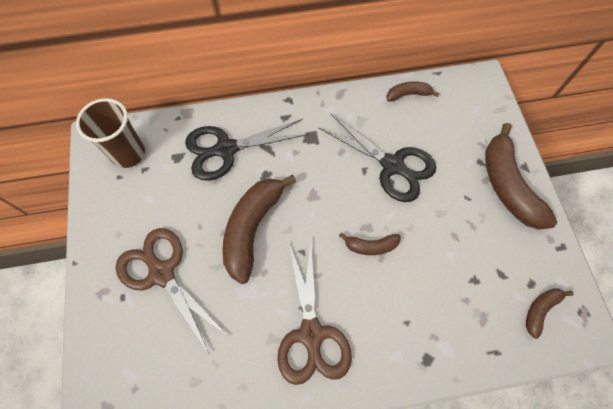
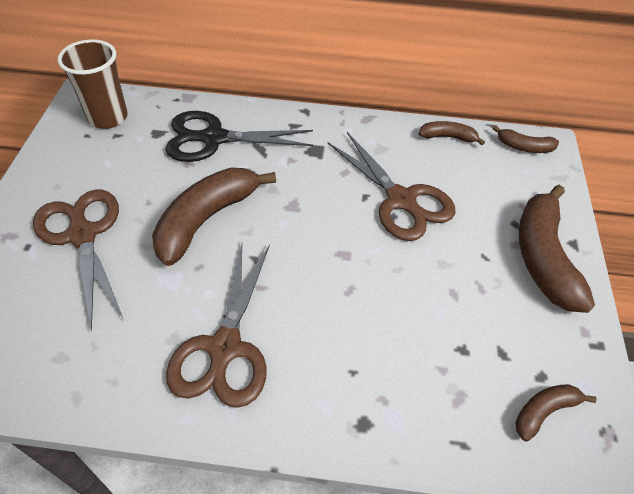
camera: 15 degrees right, 15 degrees down
(371, 246) = (340, 275): brown banana -> brown banana (524, 147)
(393, 166) = (402, 201): black scissors -> brown scissors

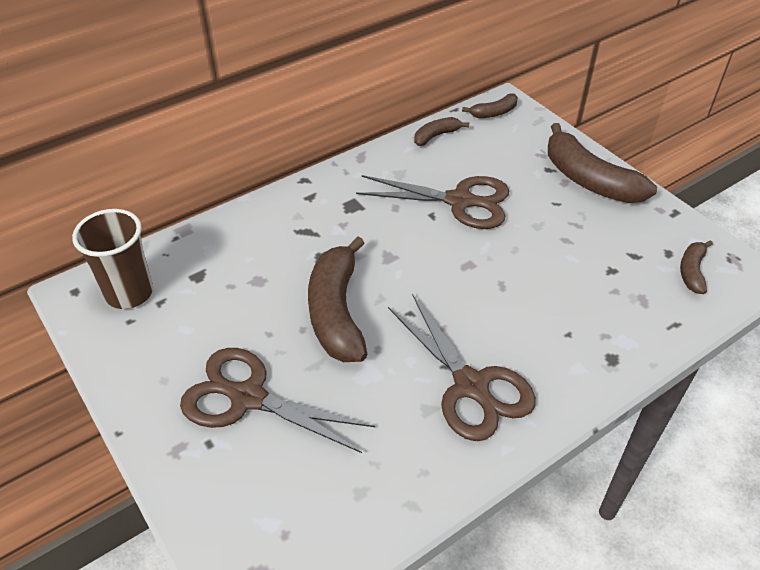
camera: 40 degrees left, 5 degrees down
(212, 138) = (255, 249): black scissors -> none

